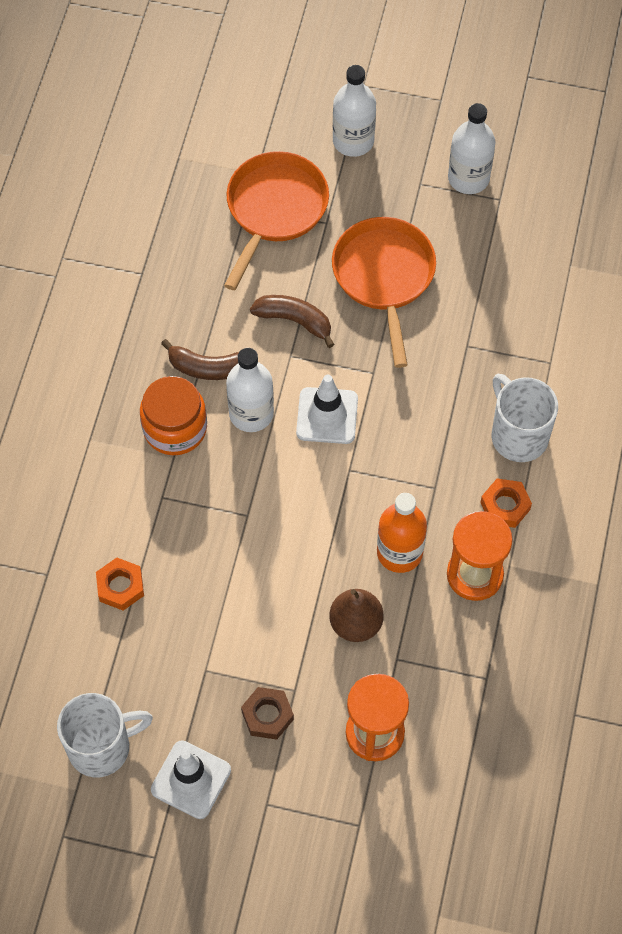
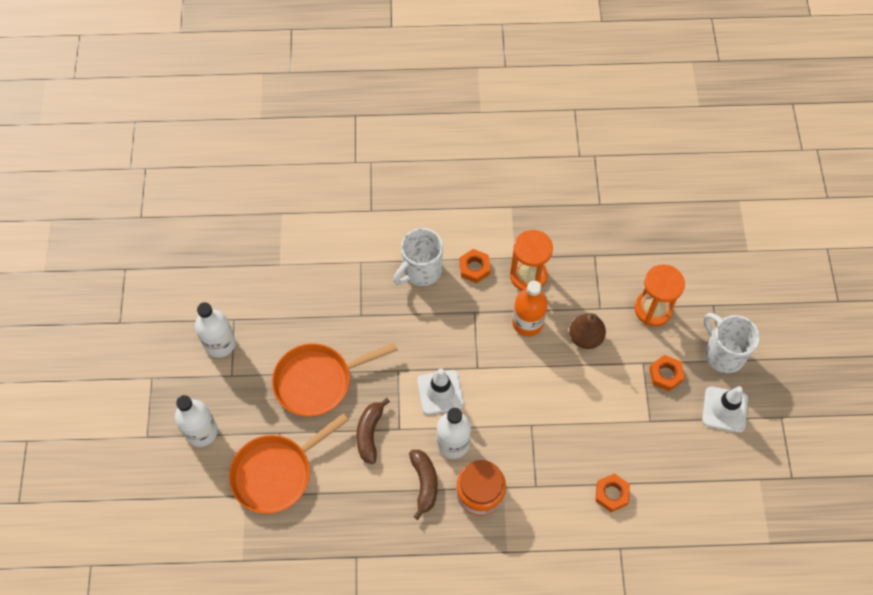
camera: 105 degrees left, 0 degrees up
(101, 747) = (726, 471): white mug -> white mug (723, 353)
(267, 715) = (665, 374): brown nut -> orange nut
(274, 210) = (276, 473): orange pan -> orange pan turned 45 degrees counterclockwise

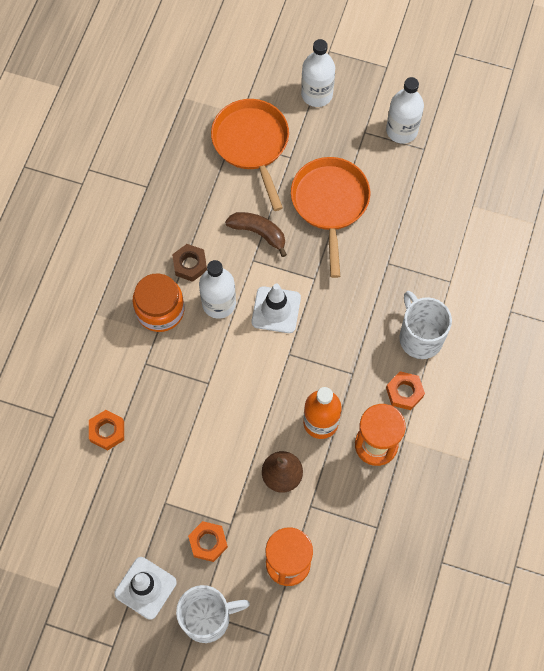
camera: 110 degrees right, 5 degrees up
(424, 483) = (190, 264): brown banana -> brown nut

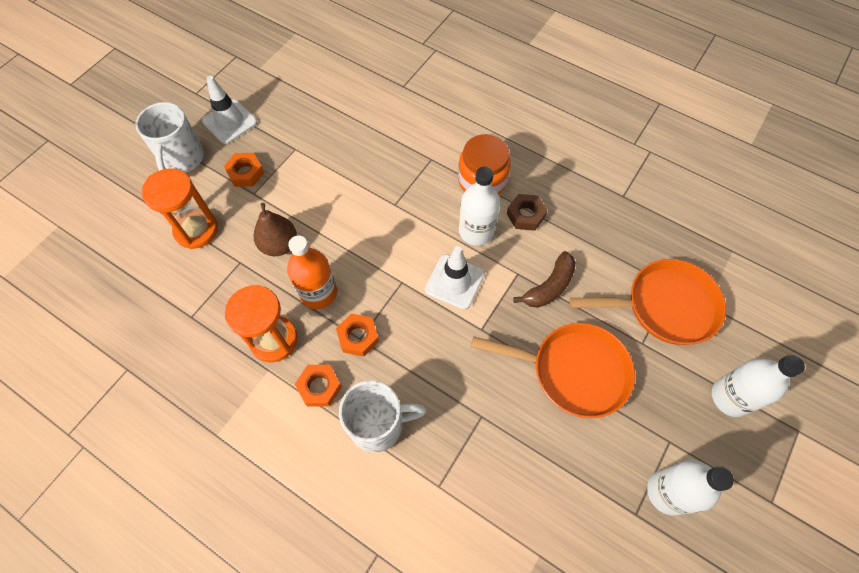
camera: 105 degrees right, 5 degrees down
(107, 431) = (376, 120): orange nut -> orange nut (358, 337)

